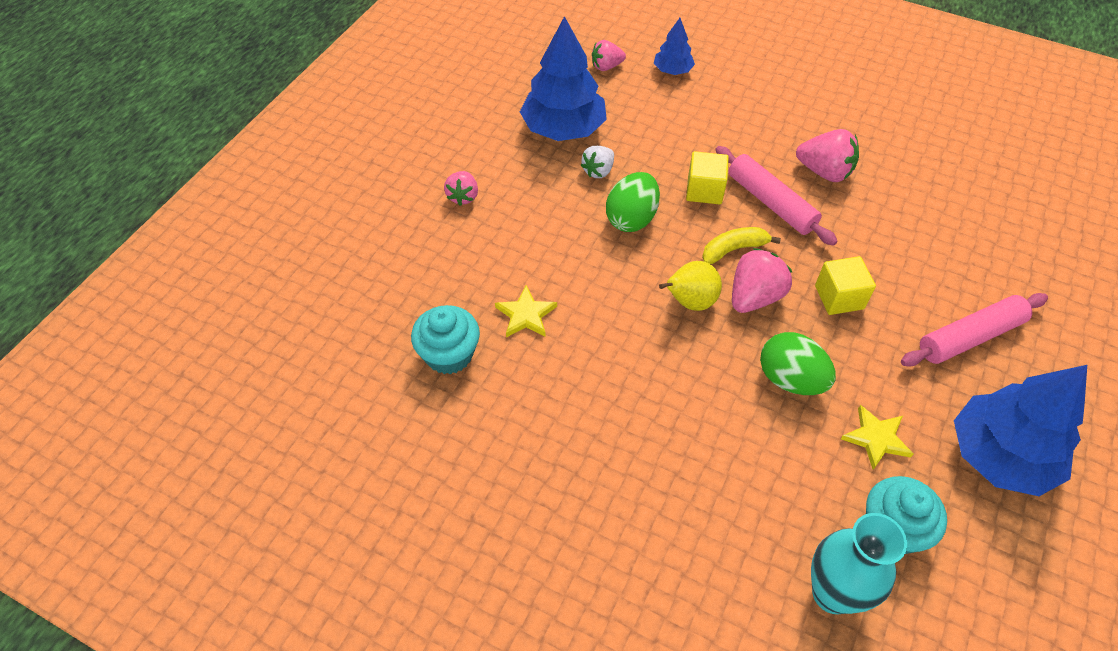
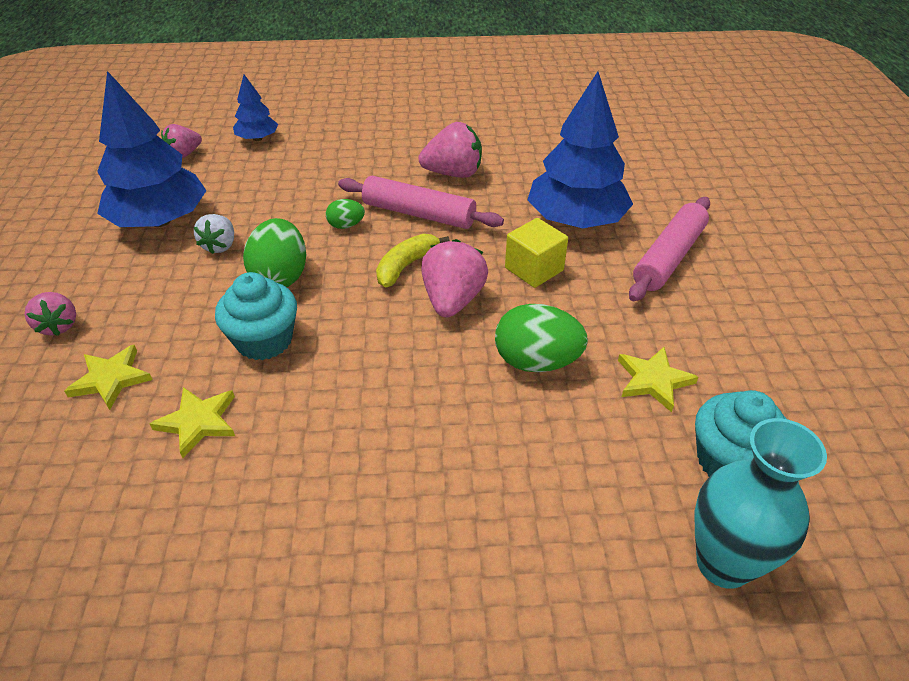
camera: 30 degrees left, 10 degrees down
(449, 354) = (109, 513): turquoise cupcake -> turquoise cupcake (264, 340)
(482, 255) = (111, 379): none -> yellow star
(689, 302) = (388, 331): yellow pear -> none
(704, 190) = (346, 225): yellow cube -> green egg
(1000, 455) = (767, 345): blue tree -> blue tree (576, 220)

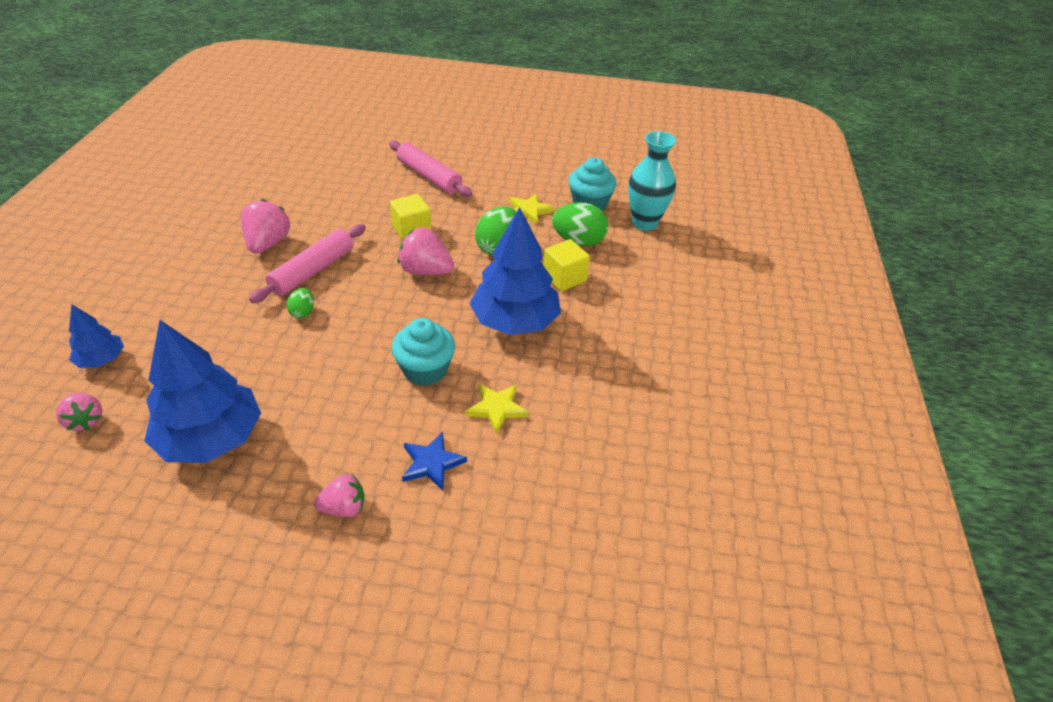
camera: 80 degrees left, 0 degrees up
(111, 379) = (432, 463): yellow star -> blue star
(220, 246) = (284, 393): white strawberry -> none
(280, 276) = (351, 356): green egg -> green egg (578, 241)
(406, 266) = (375, 287): yellow banana -> none
(496, 455) = (564, 278): none -> yellow cube
(576, 220) = (369, 201): blue tree -> blue tree (515, 321)

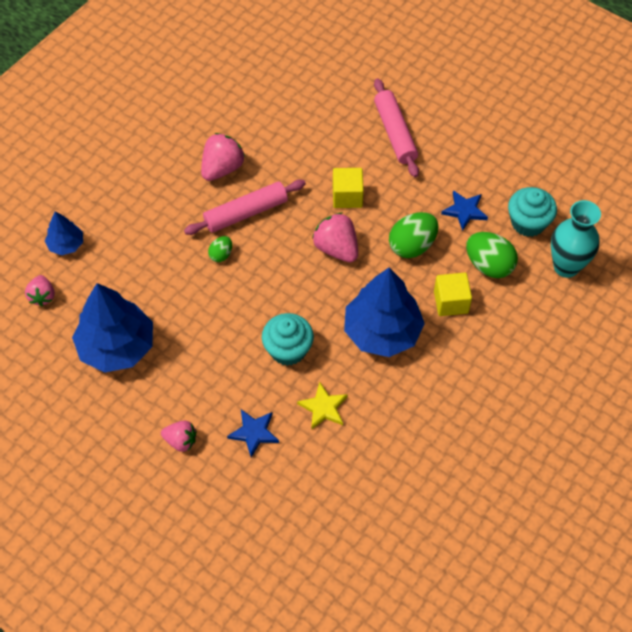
camera: 30 degrees right, 15 degrees up
(529, 211) = (464, 211): yellow star -> blue star

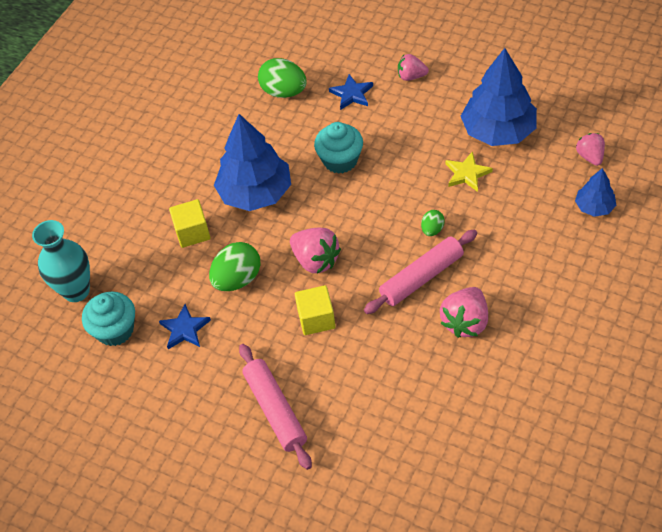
camera: 175 degrees right, 5 degrees down
(323, 407) = (297, 123): yellow star -> yellow star (467, 174)
(489, 265) = (156, 276): green egg -> green egg (284, 92)

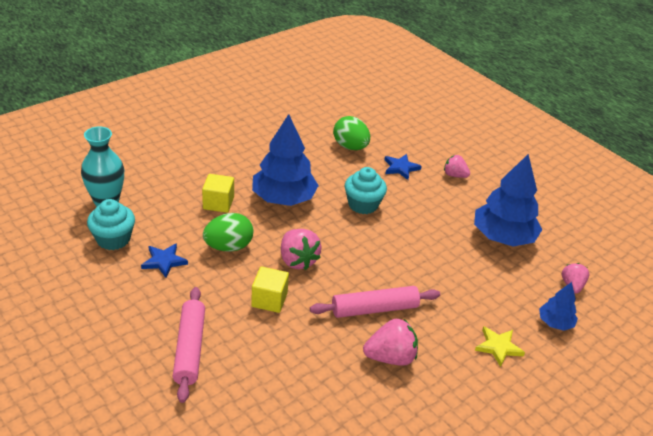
camera: 15 degrees right, 15 degrees down
(432, 230) = (405, 280): green egg -> none
(465, 322) = (390, 357): pink strawberry -> pink strawberry turned 150 degrees counterclockwise
(467, 174) = (459, 254): yellow star -> yellow star (498, 347)

